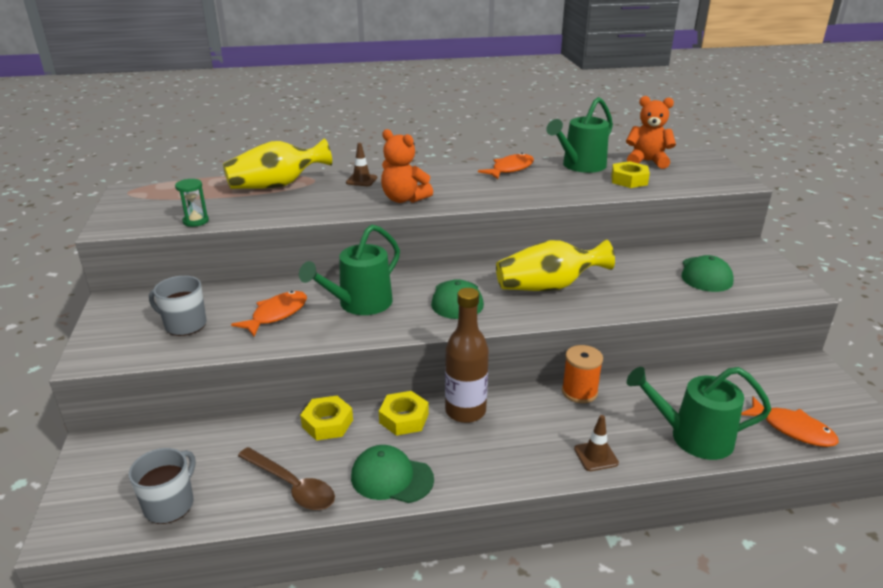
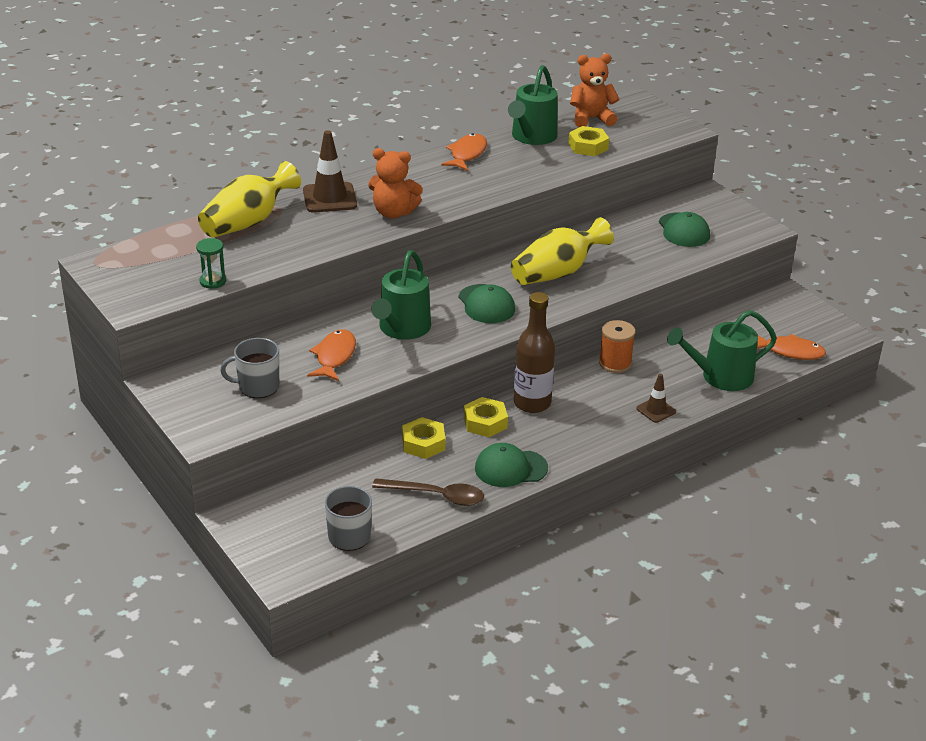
camera: 25 degrees left, 5 degrees up
(361, 180) = (329, 198): brown traffic cone -> brown traffic cone, size x1.75

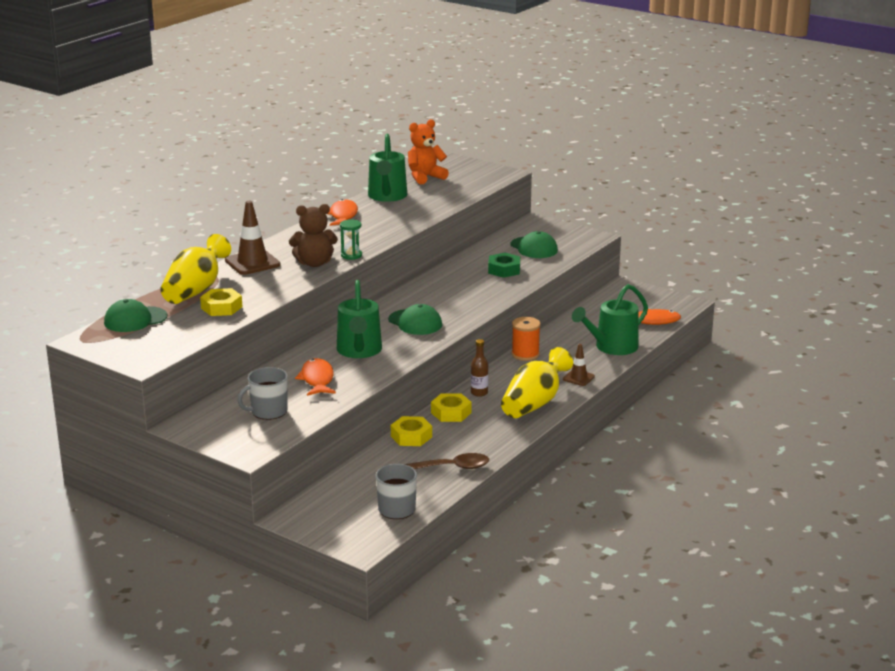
camera: 20 degrees left, 10 degrees down
(213, 281) = (199, 334): green hourglass -> green hourglass (351, 255)
(393, 213) = (314, 263): orange teddy bear -> brown teddy bear
(510, 468) = (493, 438): green cap -> green cap (135, 319)
(532, 403) = (479, 393): brown bottle -> brown bottle, size x0.53
(557, 273) = (456, 292): yellow vase -> yellow vase (534, 403)
(588, 146) = (437, 195): yellow nut -> yellow nut (221, 307)
(630, 254) = (504, 270): none -> green nut

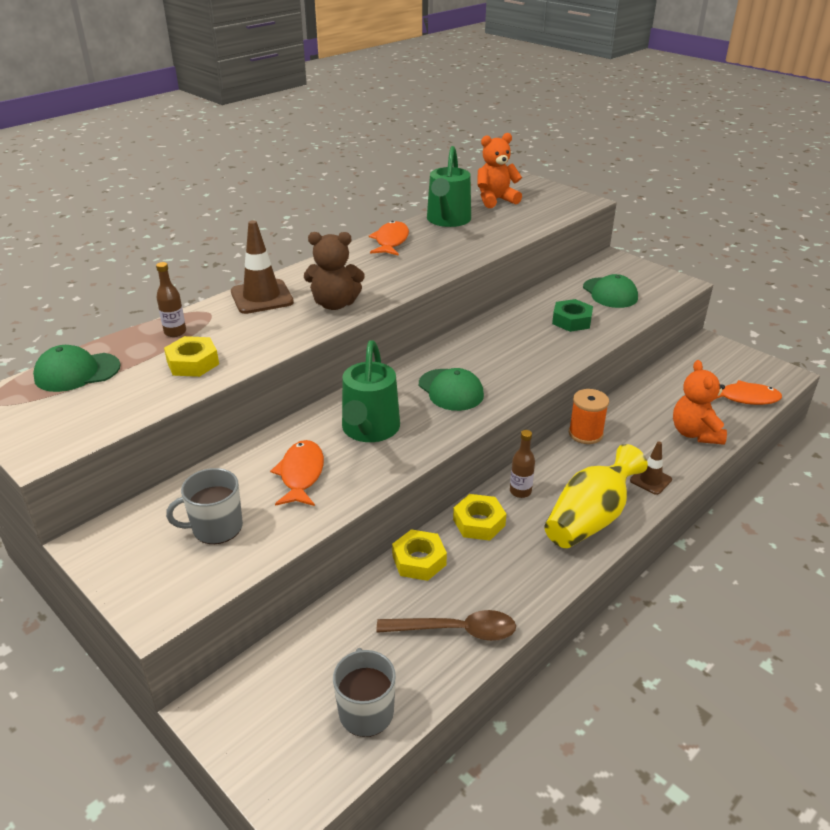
camera: 10 degrees right, 10 degrees up
(195, 290) = (175, 332): yellow vase -> brown bottle
(351, 255) = (383, 296): green hourglass -> none
(612, 347) = (695, 433): green watering can -> orange teddy bear

